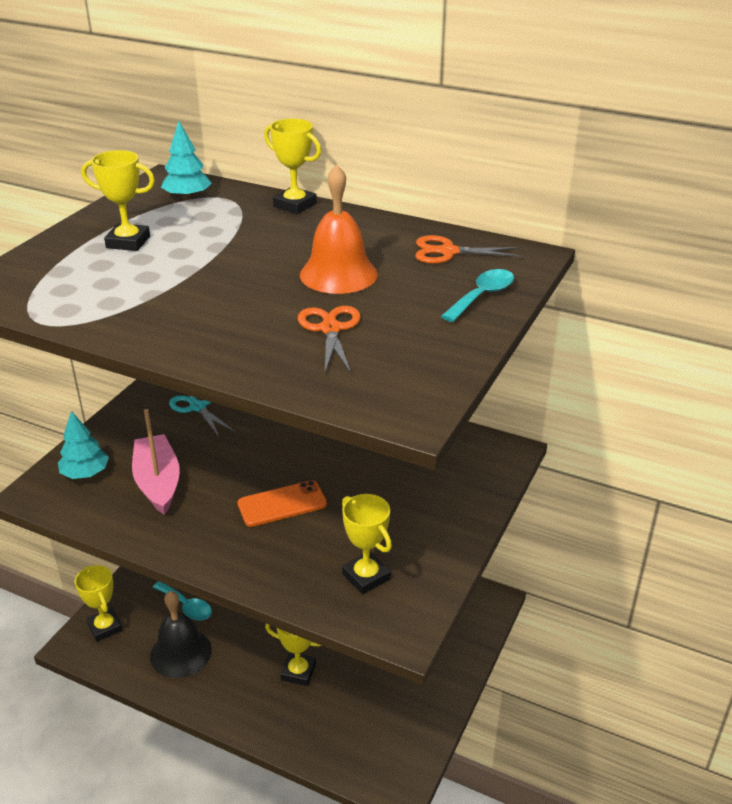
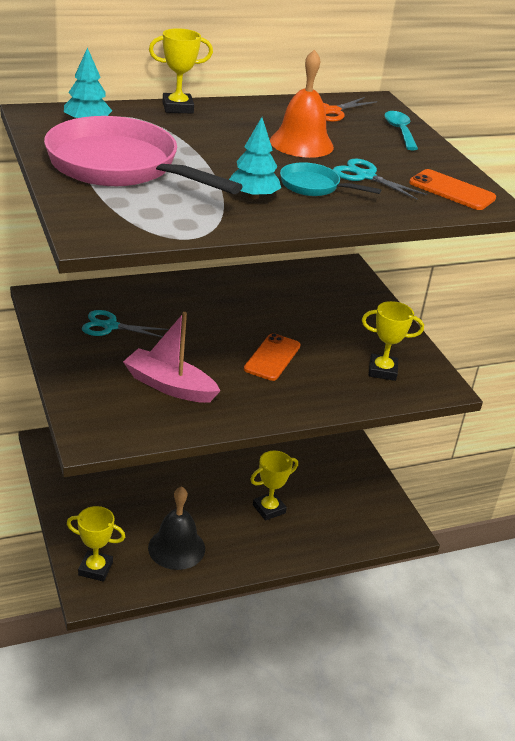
camera: 50 degrees left, 0 degrees up
(85, 473) = (105, 407): turquoise tree -> turquoise tree (253, 196)
(128, 242) = (119, 167): yellow trophy -> pink pan
(186, 606) = (137, 518): turquoise spoon -> none
(253, 319) = (313, 186): none -> turquoise pan
(330, 329) = (365, 176): orange scissors -> turquoise scissors
(394, 381) = (452, 190): none -> orange phone

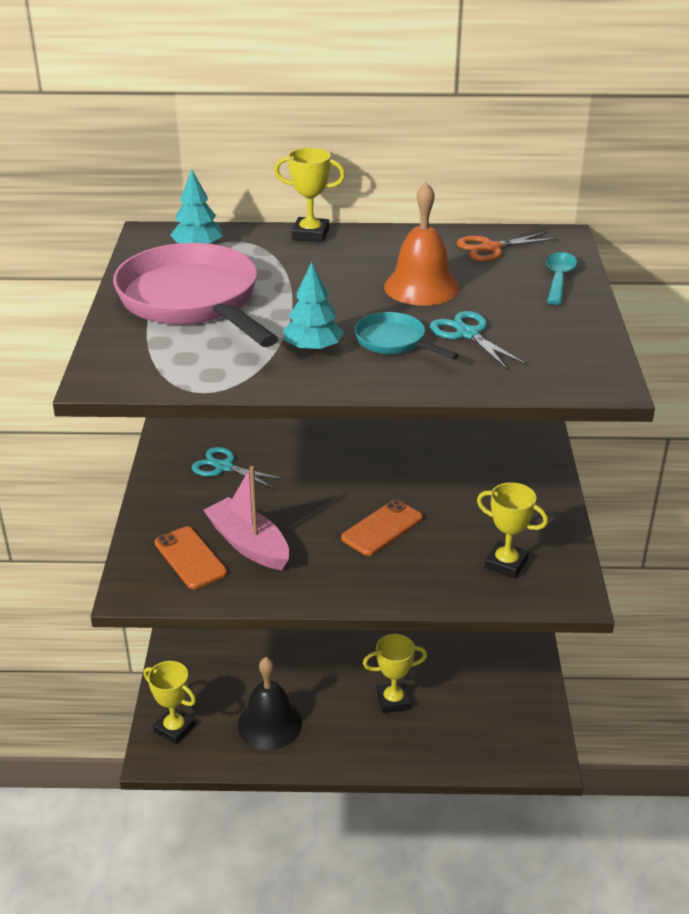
camera: 25 degrees right, 0 degrees up
(452, 190) = (565, 361): orange phone -> orange phone (190, 558)

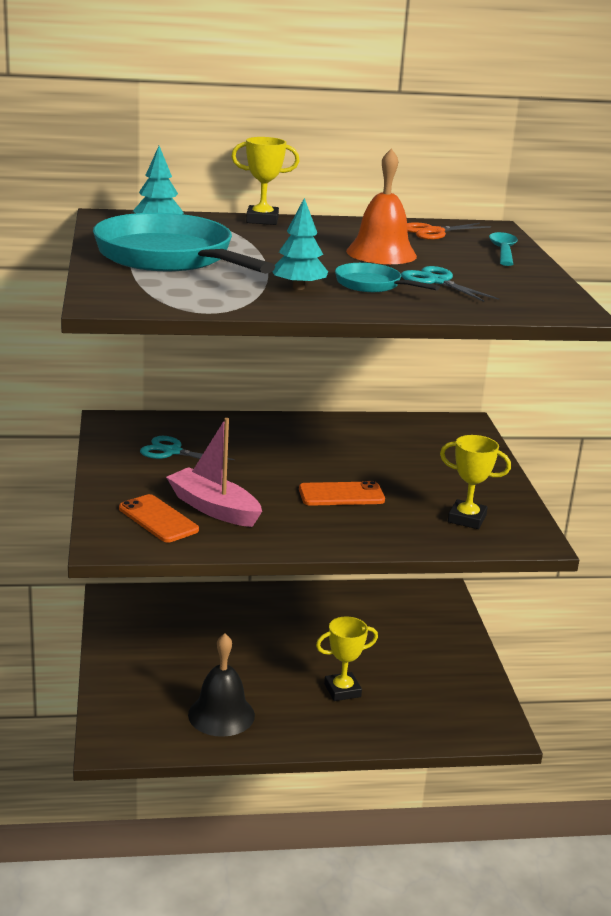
camera: 10 degrees left, 10 degrees down
(174, 729) = (123, 722): yellow trophy -> none
(193, 301) = (169, 257): pink pan -> turquoise pan
(382, 528) = (341, 495): orange phone -> orange phone turned 45 degrees clockwise

